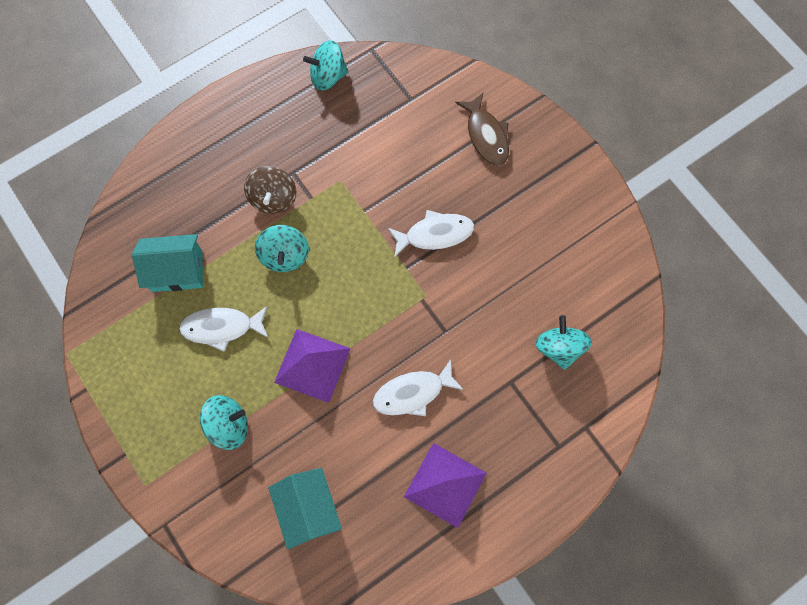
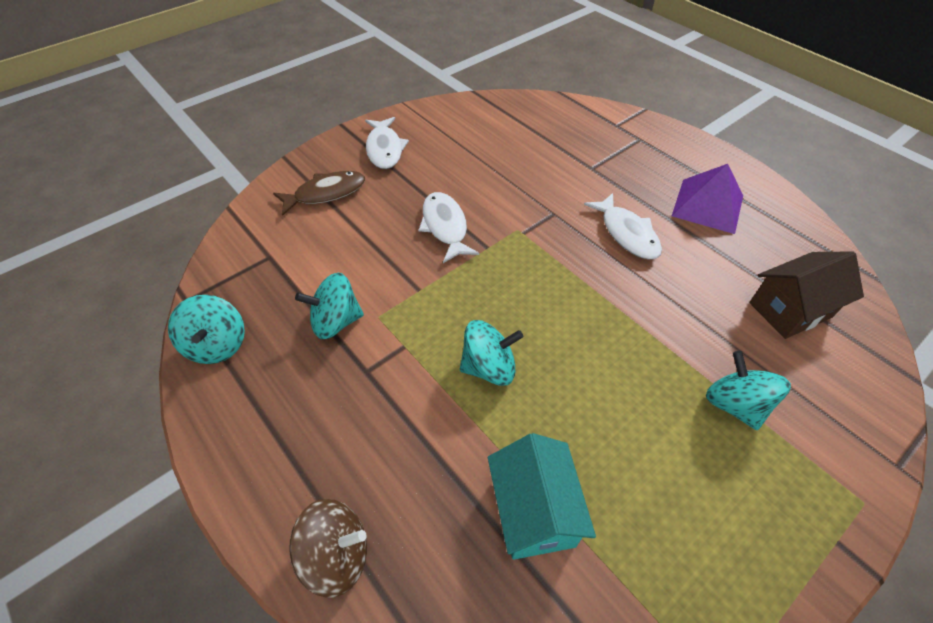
camera: 95 degrees left, 20 degrees down
(221, 327) = (607, 432): white fish -> white fish (384, 149)
(273, 198) = (405, 390): brown spinning top -> brown spinning top (336, 555)
(308, 509) = (790, 309): turquoise house -> brown house
(312, 365) = (625, 322): purple pyramid -> none
(559, 348) = (550, 140): turquoise spinning top -> turquoise spinning top (336, 321)

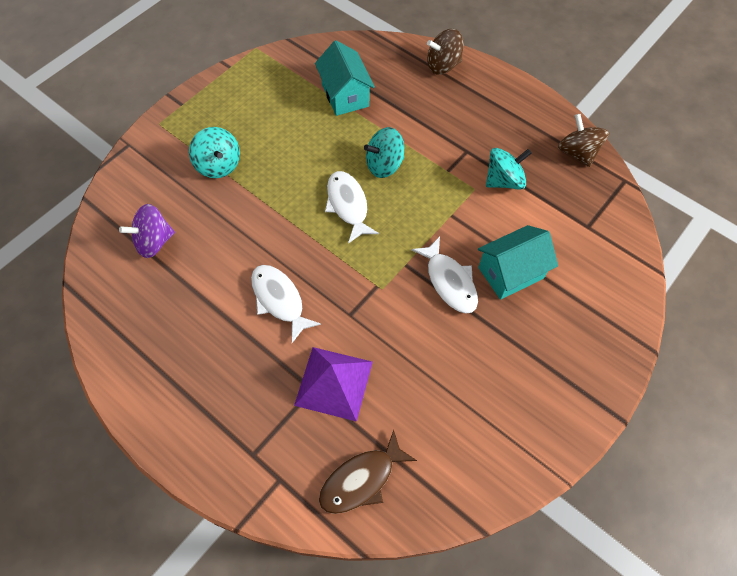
camera: 170 degrees right, 10 degrees up
(217, 345) = (577, 153): turquoise spinning top -> brown spinning top
(326, 193) = (579, 304): brown fish -> brown fish (361, 479)
(378, 226) = (511, 273): none -> turquoise house
(384, 149) = (550, 382): white fish -> white fish (348, 205)
(708, 205) = (194, 350): purple pyramid -> purple pyramid (333, 383)
(790, 309) = (154, 242): brown house -> purple spinning top

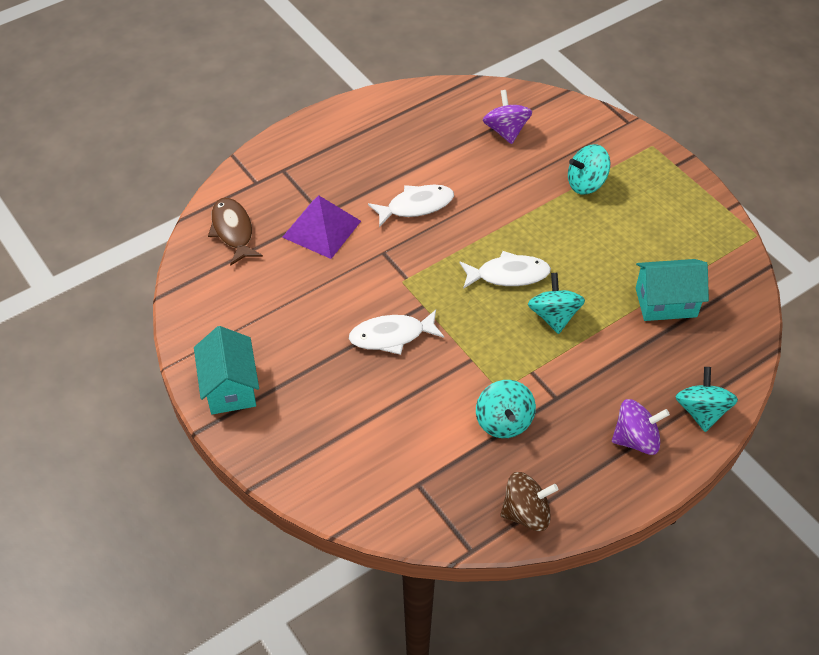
camera: 105 degrees right, 10 degrees down
(443, 65) = (701, 411): brown spinning top -> turquoise spinning top
(484, 99) = (636, 439): none -> purple spinning top
(511, 273) = (384, 391): turquoise house -> turquoise house (230, 387)

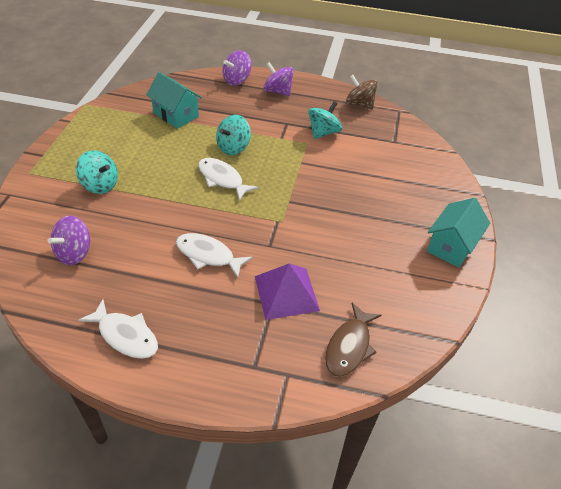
camera: 135 degrees left, 5 degrees down
(391, 336) = (327, 201): white fish -> white fish (125, 335)
(701, 411) = (237, 80): turquoise spinning top -> purple spinning top

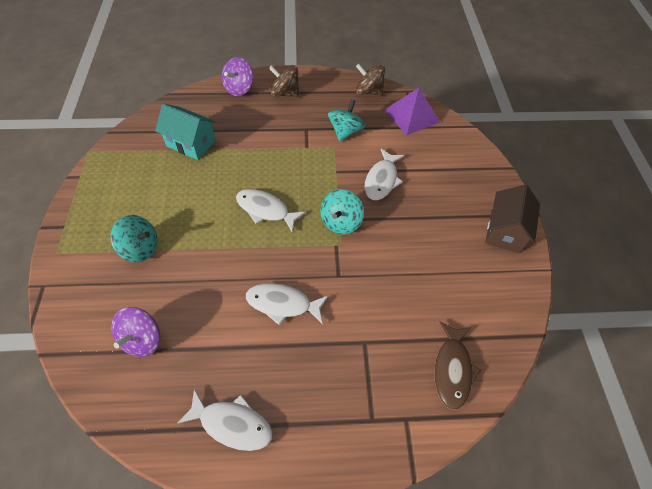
camera: 15 degrees left, 10 degrees up
(233, 147) = (263, 169): turquoise spinning top -> turquoise spinning top (341, 222)
(278, 91) = (285, 93): purple spinning top -> brown spinning top
(286, 293) = (374, 326): purple pyramid -> purple pyramid (412, 116)
(343, 178) = (381, 180): none -> white fish
(451, 246) = (505, 231): turquoise house -> brown house

